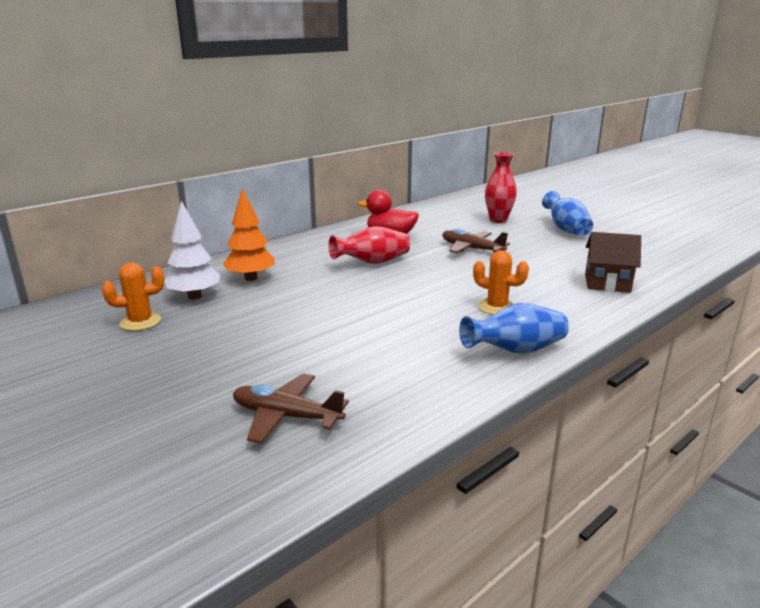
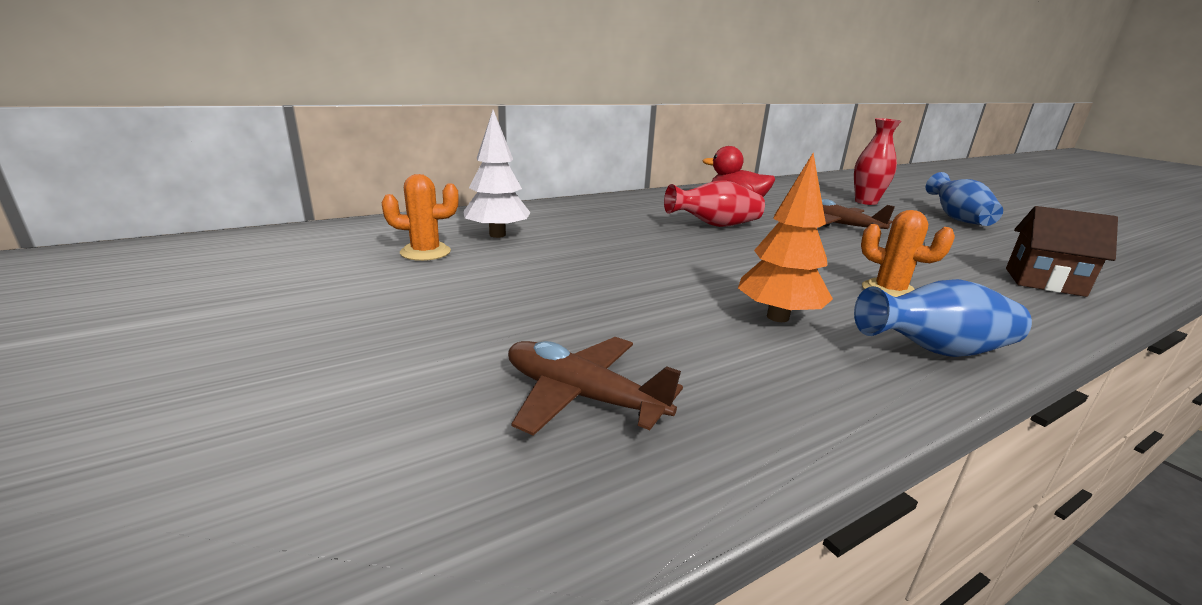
camera: 10 degrees right, 0 degrees up
(251, 278) = (567, 225): orange tree -> orange tree (777, 317)

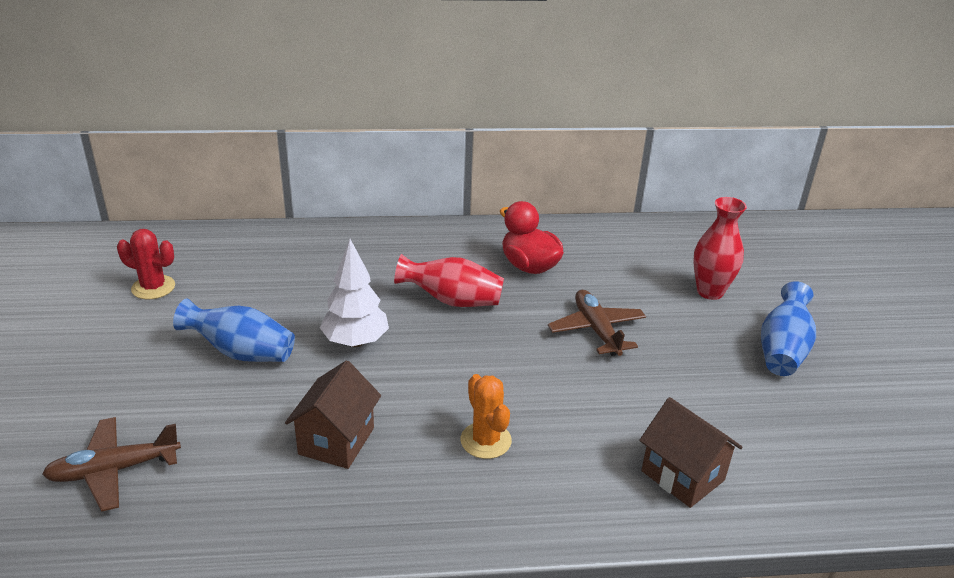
camera: 25 degrees right, 10 degrees up
(425, 252) = (153, 287): orange cactus -> red cactus
(497, 235) = (231, 274): white tree -> white tree (355, 342)
(582, 396) = (114, 470): brown plane -> brown plane turned 75 degrees counterclockwise
(777, 317) = (336, 441): orange tree -> brown house
(935, 351) = (411, 515): blue vase -> blue vase (241, 352)

